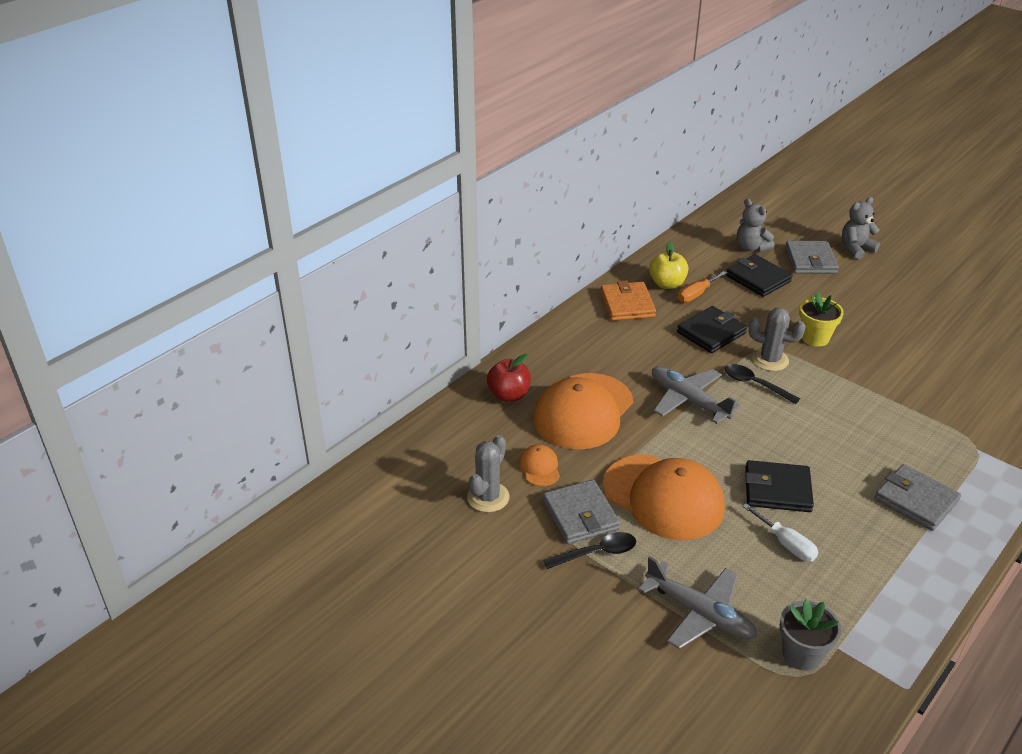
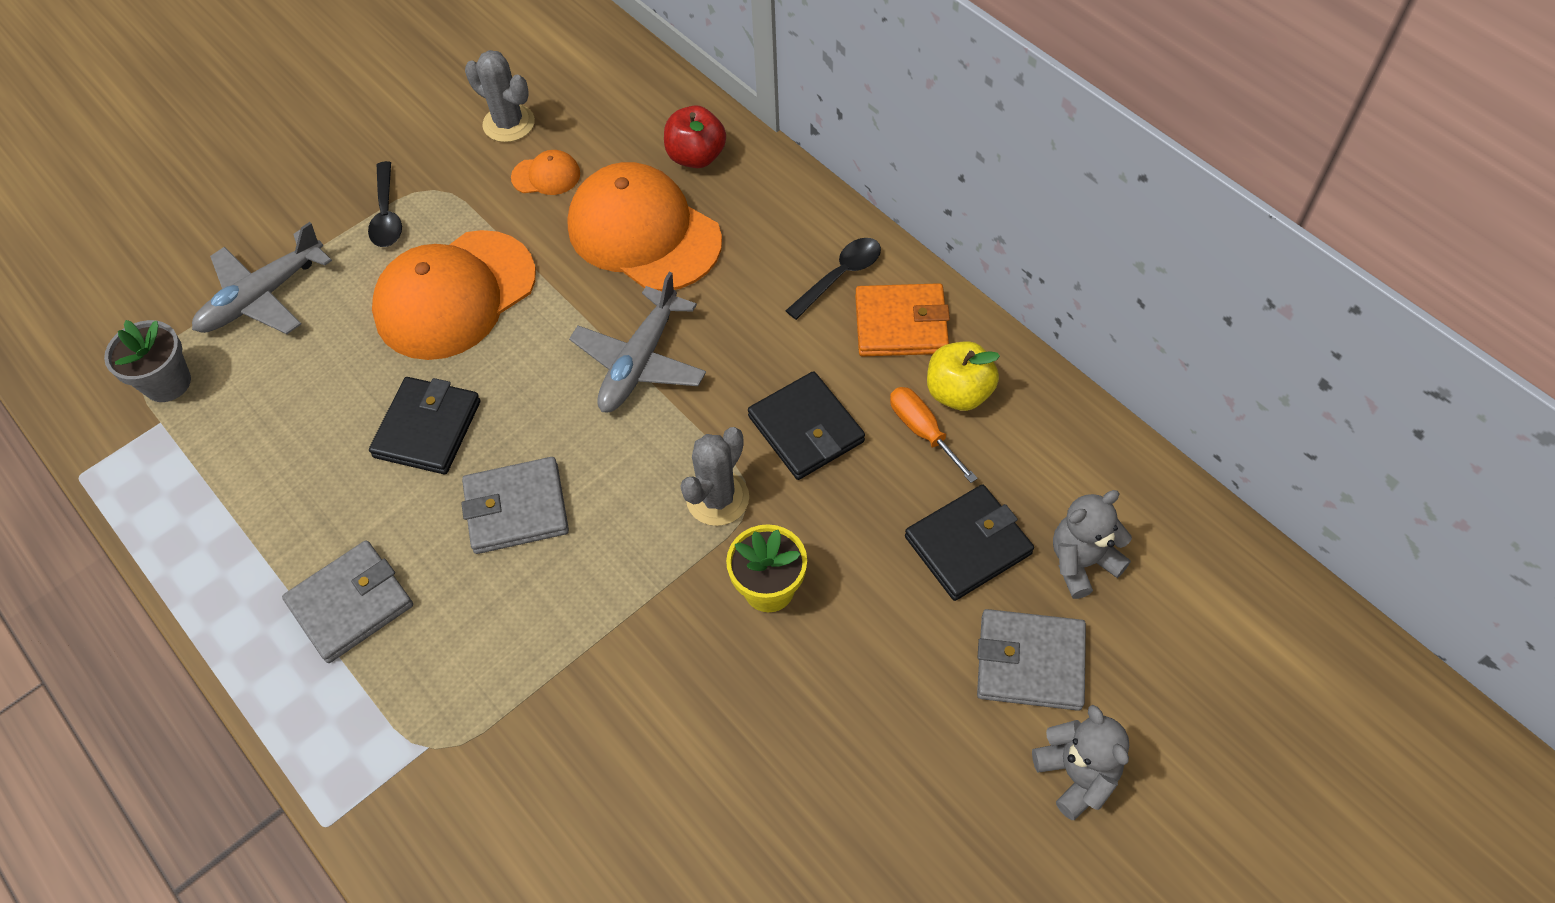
camera: 100 degrees right, 20 degrees up
(580, 515) = (452, 206): grey wallet -> grey wallet (516, 508)
(688, 400) = (640, 362): grey plane -> grey plane turned 150 degrees clockwise
(755, 384) = (659, 459): black spoon -> black spoon (840, 276)
(786, 544) = (331, 412): white screwdriver -> none

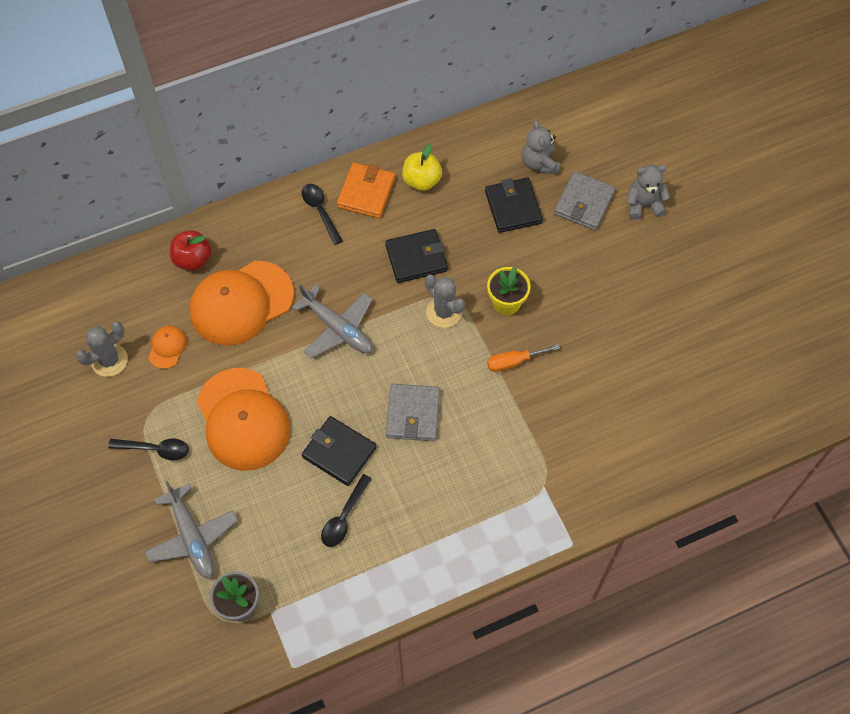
camera: 75 degrees left, 5 degrees up
(321, 468) = (344, 517): none -> black spoon
(351, 604) = (444, 513): grey wallet -> none
(922, 431) = (439, 205): orange screwdriver -> orange screwdriver (513, 362)

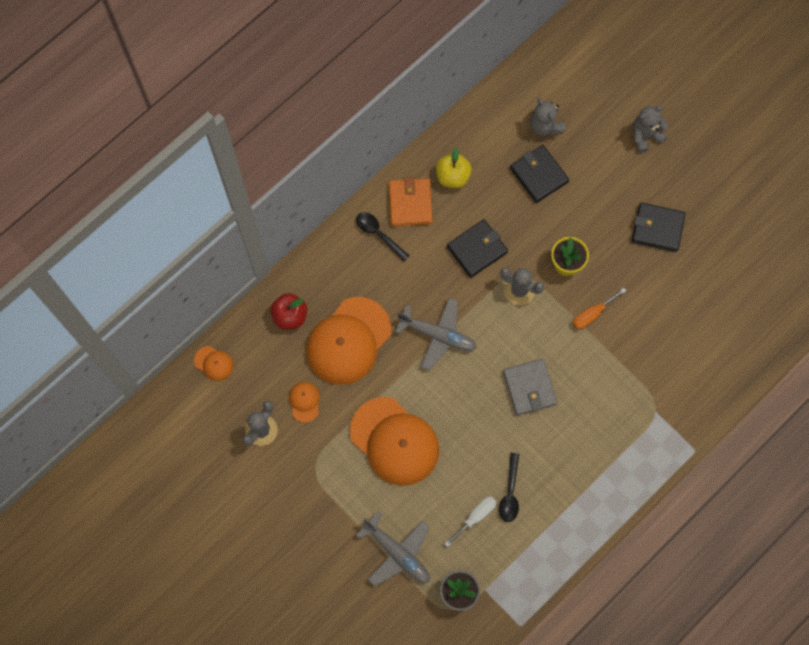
camera: 20 degrees left, 10 degrees up
(94, 279) = (214, 363): none -> orange cap
(155, 449) = (334, 492): black spoon -> none
(295, 529) = (476, 517): none -> white screwdriver
(339, 452) = (483, 441): black wallet -> black wallet (657, 228)
(584, 203) = (596, 151): grey wallet -> none

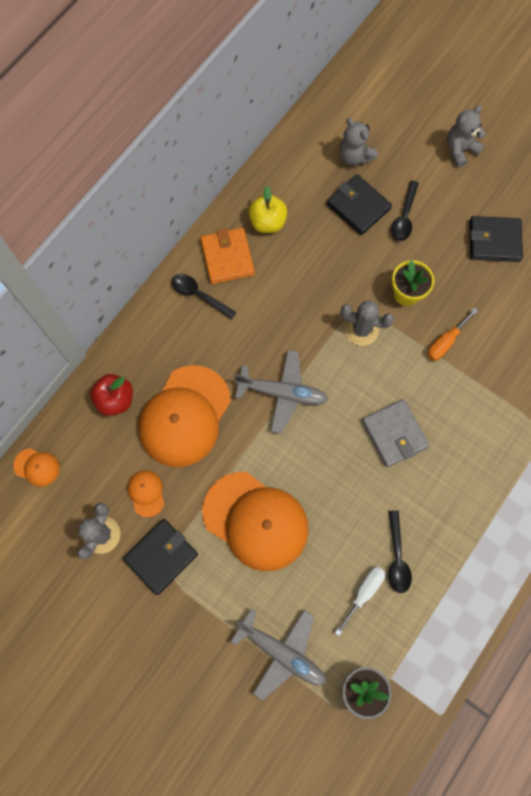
camera: 10 degrees left, 0 degrees up
(477, 249) = (308, 294): black wallet -> black wallet (161, 556)
(579, 192) = (404, 217): none -> black spoon

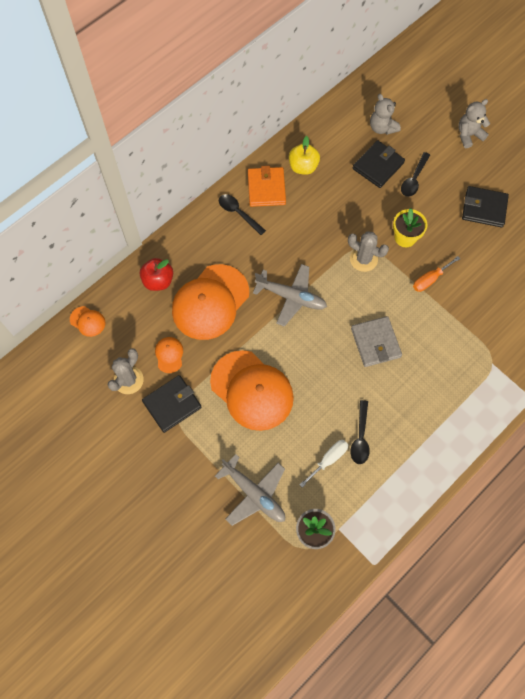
camera: 10 degrees right, 5 degrees down
(358, 206) = (378, 166): black wallet -> black wallet turned 75 degrees clockwise

